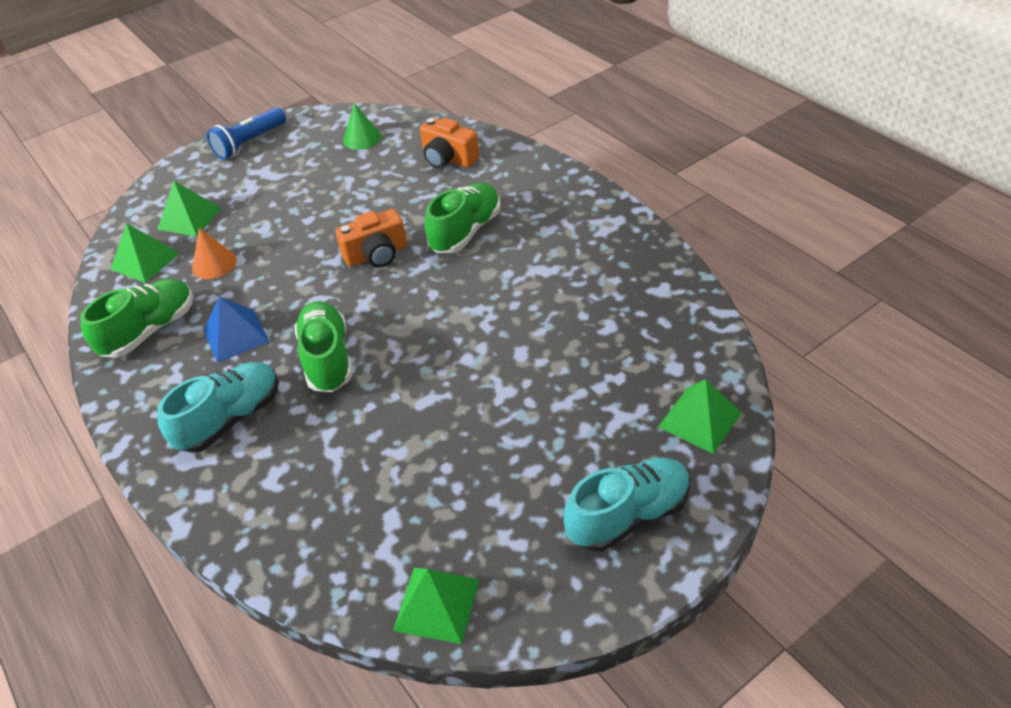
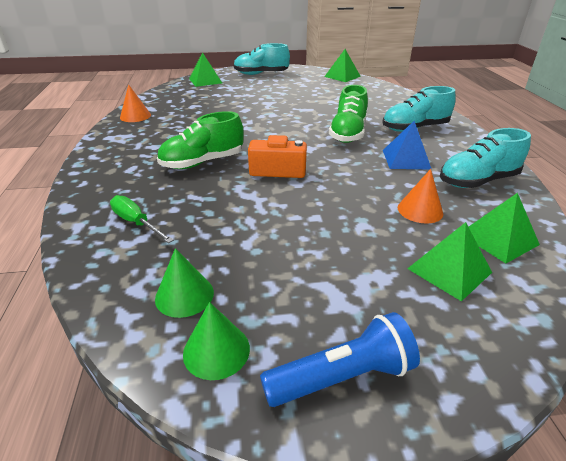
camera: 155 degrees left, 10 degrees down
(150, 330) = (477, 181): green shoe -> turquoise shoe
(321, 127) = (216, 350): none -> green cone
(448, 159) = (136, 222): orange camera -> green screwdriver
(651, 265) = (135, 116): none -> orange cone

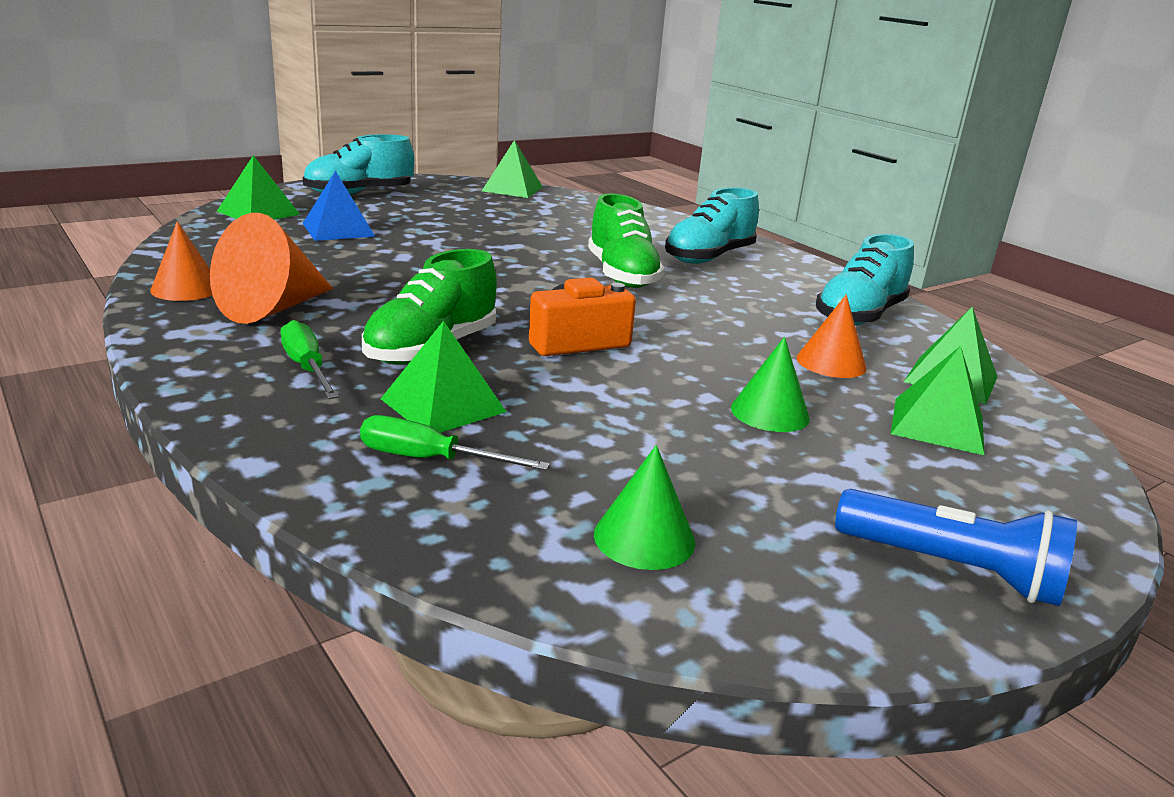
camera: 30 degrees left, 10 degrees down
(139, 163) = (307, 368): none -> green screwdriver
(158, 130) = (273, 308): none -> orange cone
(174, 194) = (443, 405): none -> green pyramid
(216, 350) = (774, 589): green cone -> green cone (770, 412)
(342, 377) = (951, 569): blue flashlight -> blue flashlight turned 75 degrees clockwise
(406, 159) = (743, 300): blue pyramid -> blue pyramid (338, 230)

